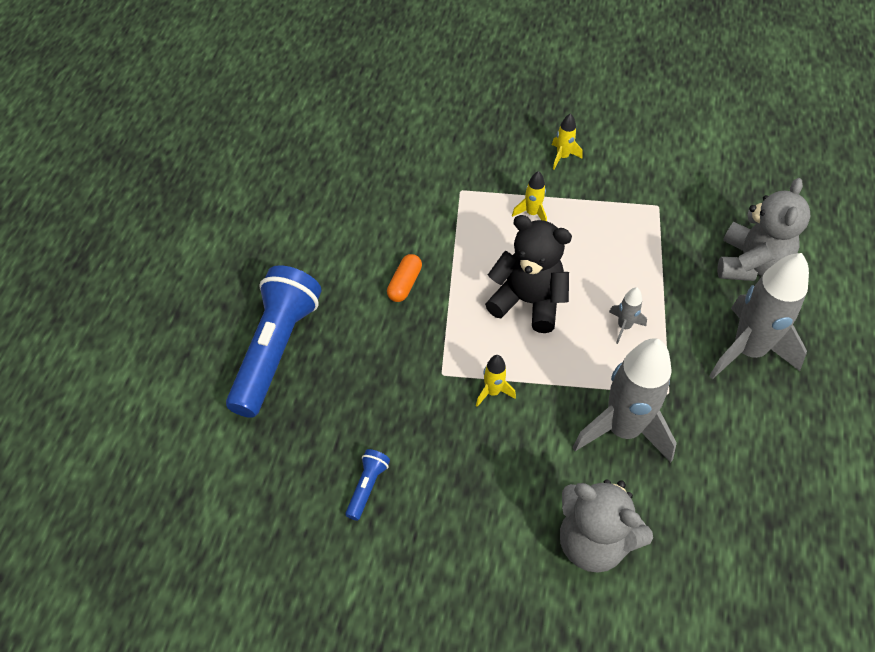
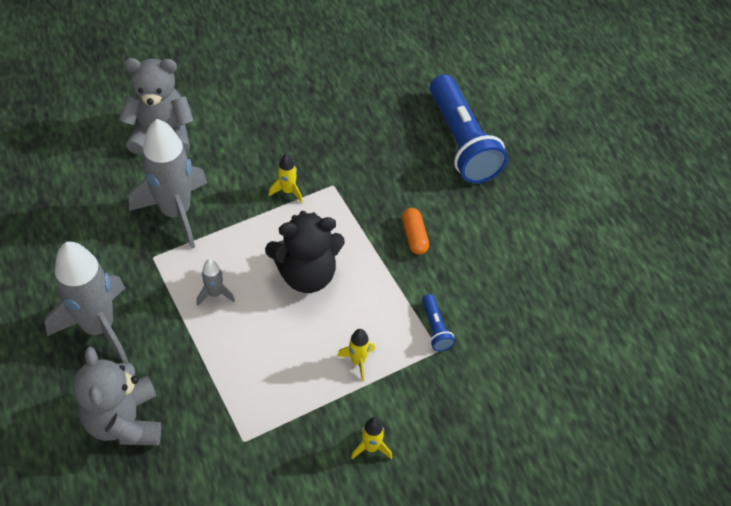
camera: 145 degrees right, 0 degrees up
(367, 487) = (328, 96): blue flashlight -> blue flashlight (435, 328)

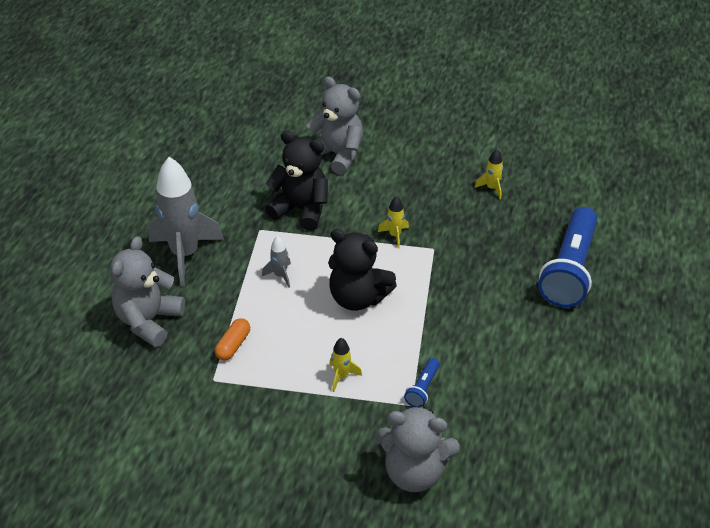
camera: 40 degrees right, 10 degrees down
(176, 212) = (301, 209): grey rocket -> black teddy bear
(371, 447) = (298, 439): yellow rocket -> yellow rocket (491, 188)
(414, 236) = (465, 316): orange capsule -> orange capsule (233, 345)
(492, 411) = (414, 472): none -> grey teddy bear

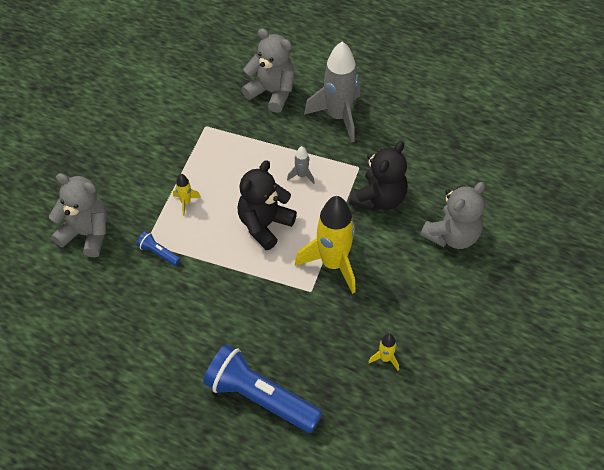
camera: 100 degrees right, 10 degrees up
(233, 345) = (235, 140): orange capsule -> none
(395, 235) = (333, 264): yellow rocket -> yellow rocket, size x2.33
(414, 472) = (86, 234): grey teddy bear -> grey teddy bear turned 90 degrees clockwise

